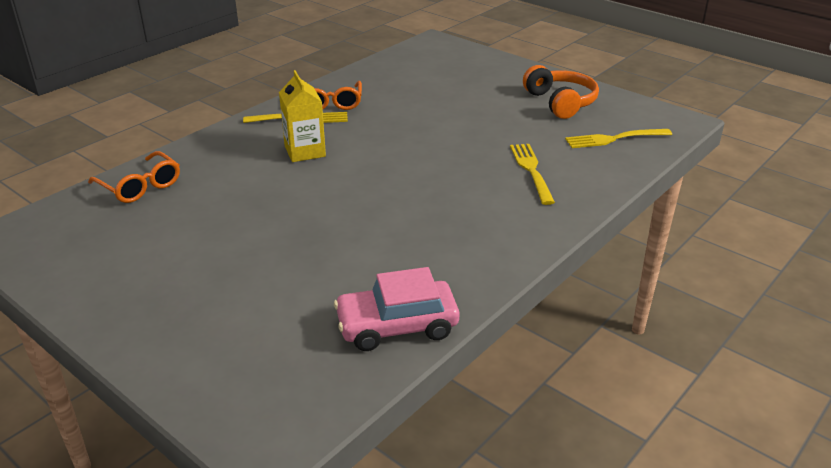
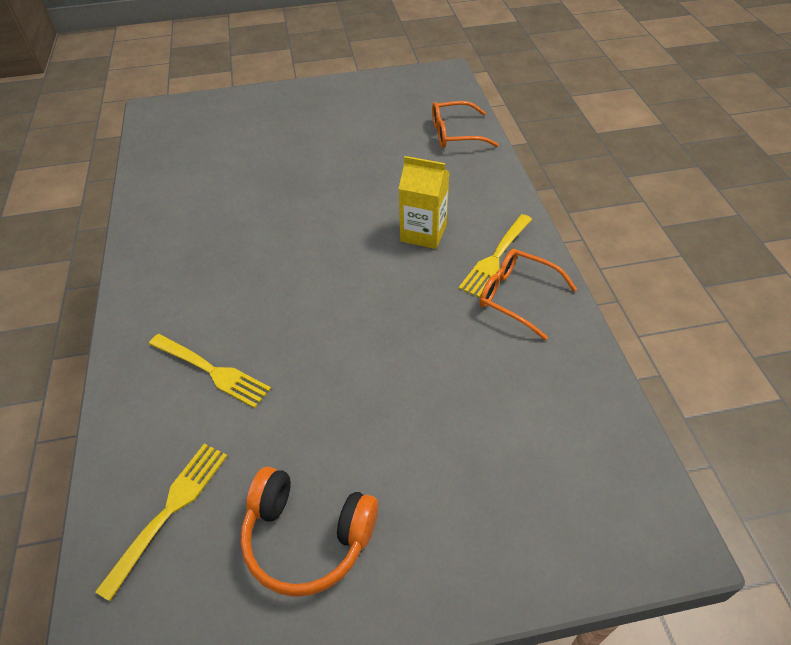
camera: 130 degrees right, 15 degrees up
(397, 326) = (159, 181): pink car -> none

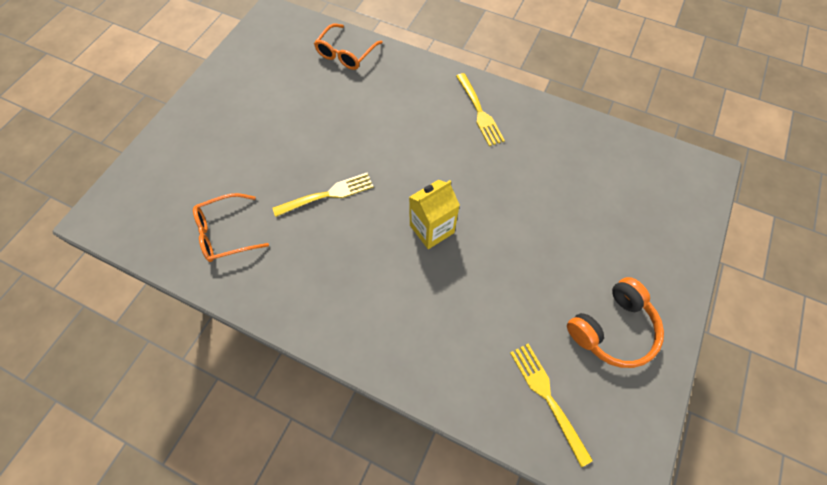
camera: 55 degrees left, 15 degrees up
(211, 371) = (450, 319): yellow fork -> yellow fork (327, 195)
(423, 233) = (426, 132): yellow carton -> yellow carton (432, 229)
(516, 296) = (518, 123): orange glasses -> orange glasses (225, 233)

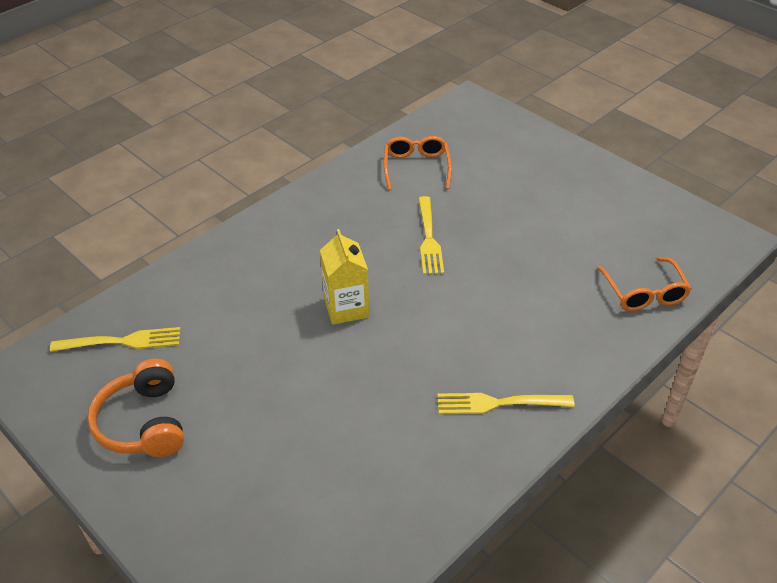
camera: 110 degrees right, 20 degrees down
(346, 54) = (644, 293): orange glasses -> orange glasses turned 150 degrees counterclockwise

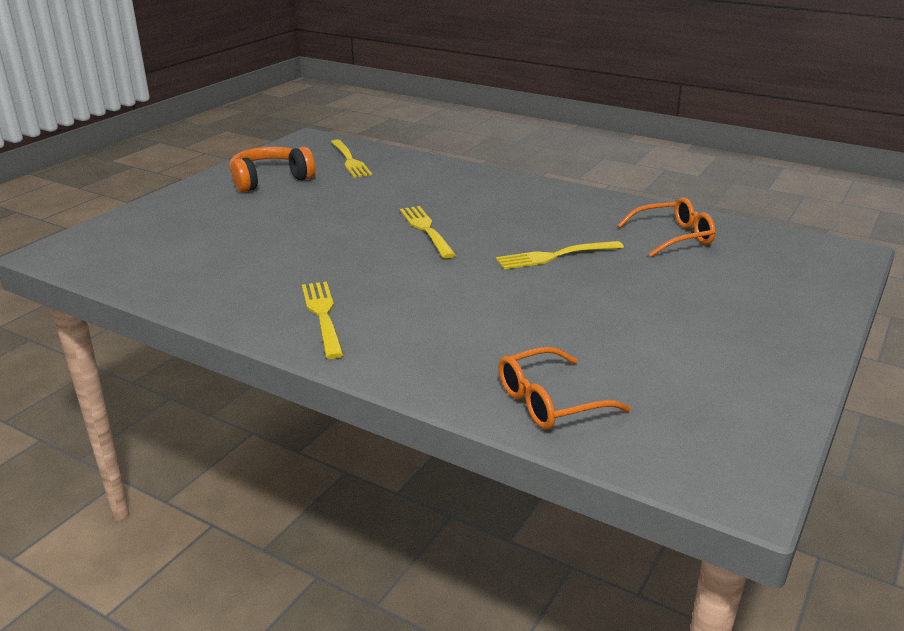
camera: 75 degrees right, 15 degrees down
(346, 308) = (426, 230): yellow carton -> yellow fork

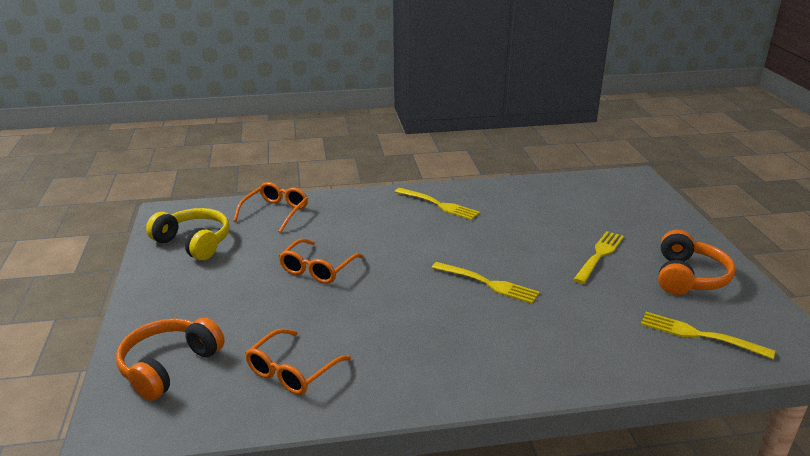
camera: 140 degrees right, 0 degrees up
(556, 256) = (367, 302): yellow fork -> yellow fork (599, 255)
(572, 301) = (317, 269): none -> orange glasses
(712, 400) = (194, 243): none -> yellow headphones
(787, 275) = (169, 366): none -> orange headphones

